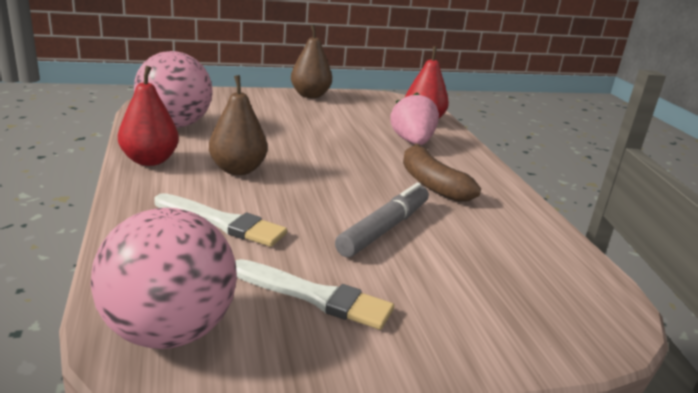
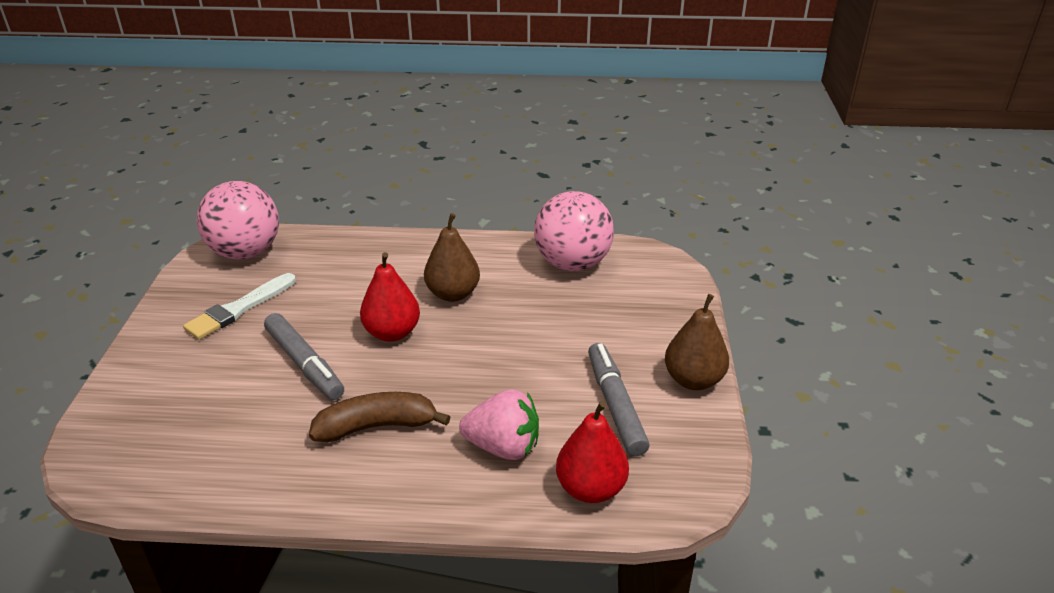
camera: 110 degrees right, 10 degrees up
(150, 160) = (484, 249): red pear -> red pear (392, 333)
(223, 222) = (358, 278): white brush -> none
(348, 114) = (615, 405): none -> grey marker

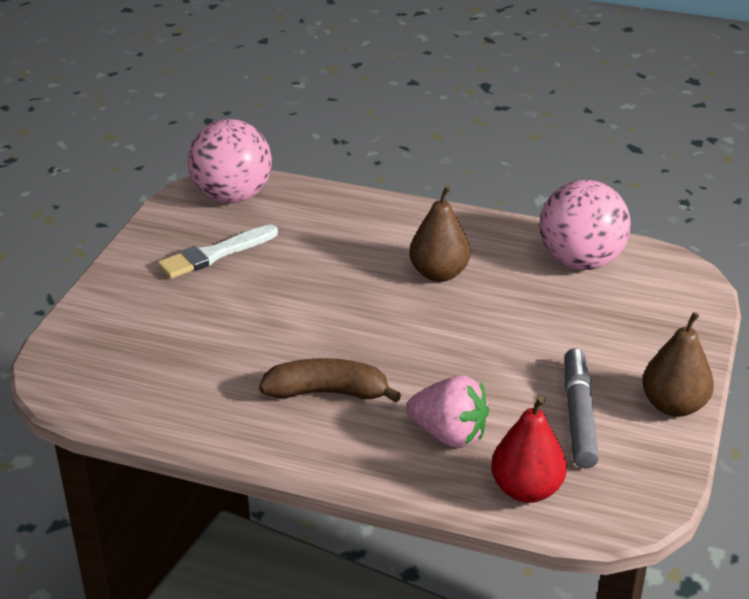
camera: 15 degrees right, 0 degrees up
(304, 364) = (269, 320): grey marker -> none
(392, 333) = (364, 303): red pear -> none

